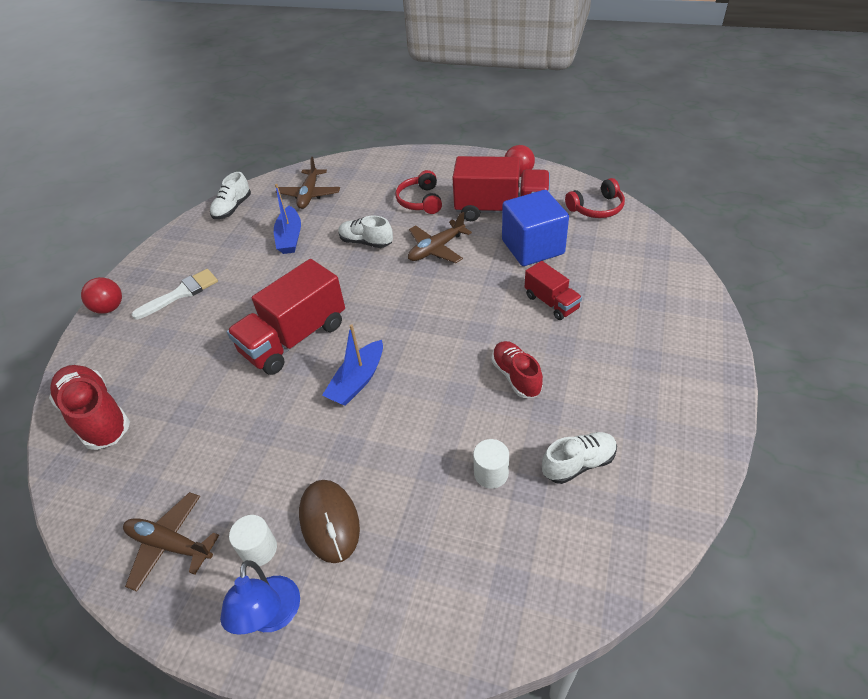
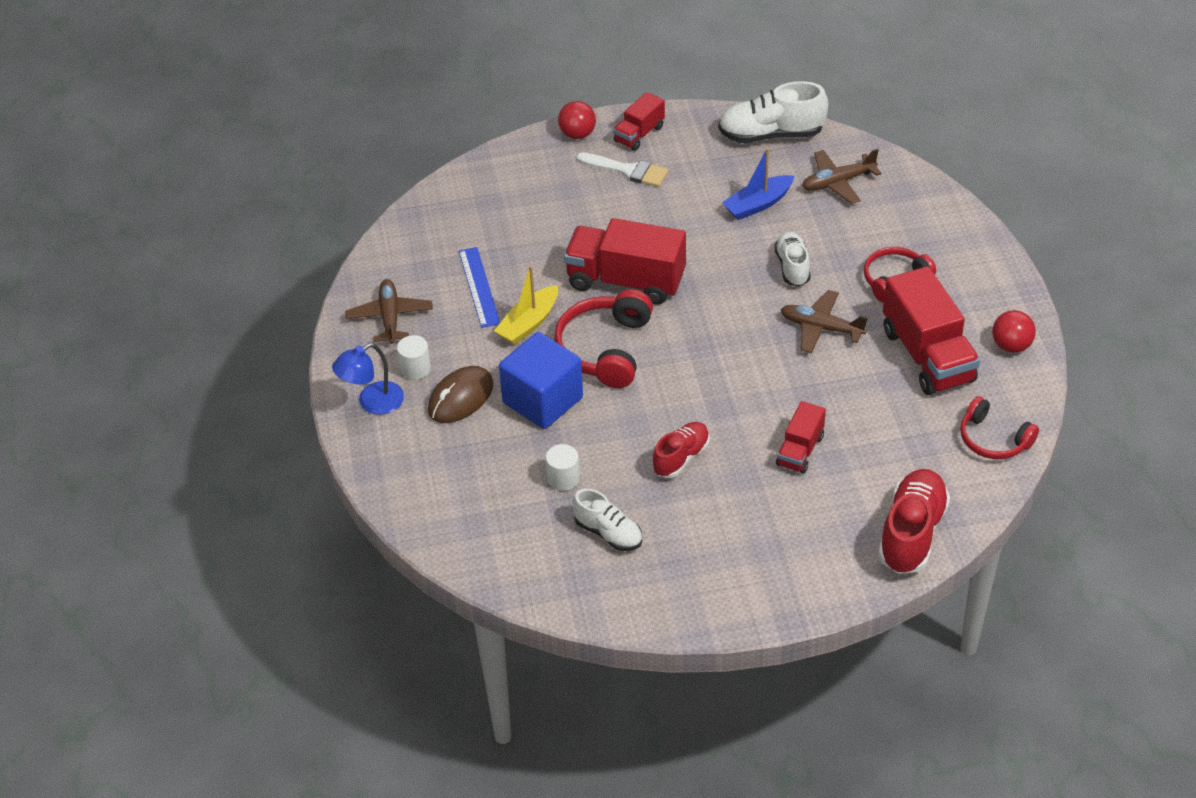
camera: 60 degrees right, 0 degrees up
(97, 416) = (465, 205): red shoe -> red shoe (912, 533)
(153, 273) = (639, 134): none -> red truck
(204, 446) = (479, 287): none -> blue ruler
(232, 208) = (771, 134): white shoe -> white shoe, size x1.61
(282, 425) = (528, 323): none -> yellow boat
(357, 381) = (605, 349): blue boat -> red headphones
(532, 247) = (879, 406): blue cube -> blue cube (542, 400)

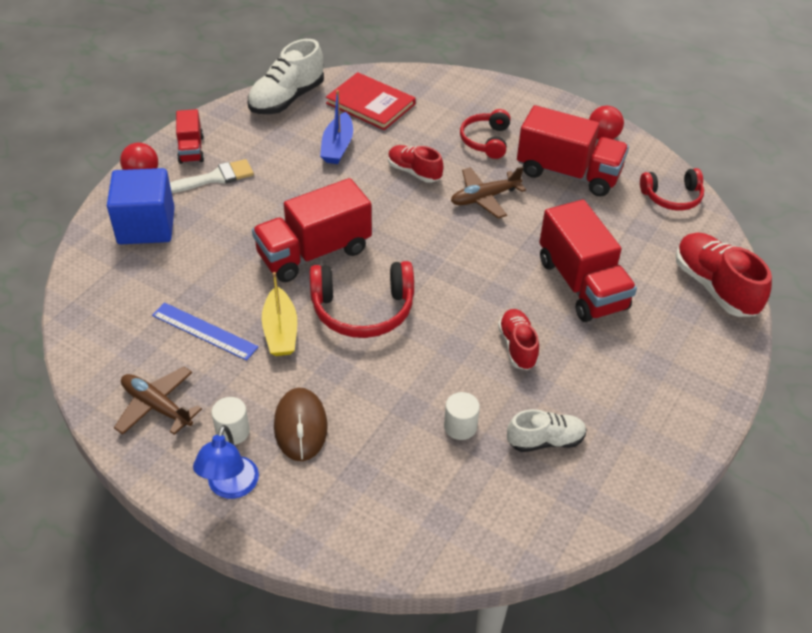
camera: 50 degrees left, 0 degrees up
(542, 400) = (367, 380): blue cube -> blue cube (146, 226)
(605, 349) = (363, 310): red headphones -> red headphones turned 60 degrees counterclockwise
(792, 267) = (414, 172): white shoe -> red shoe
(800, 450) = (581, 284): red truck -> red truck, size x1.86
(838, 182) = (370, 104): brown plane -> red book

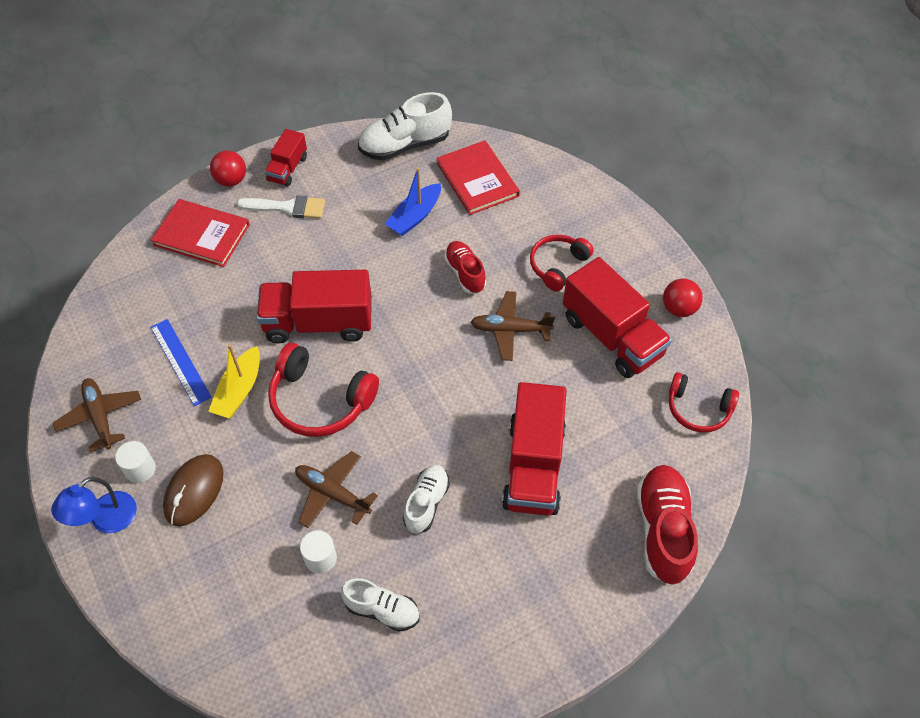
camera: 30 degrees right, 10 degrees up
(146, 226) = (201, 235): blue cube -> red book
(431, 374) = (332, 493): none -> brown plane
(517, 346) = (426, 503): red shoe -> white shoe

